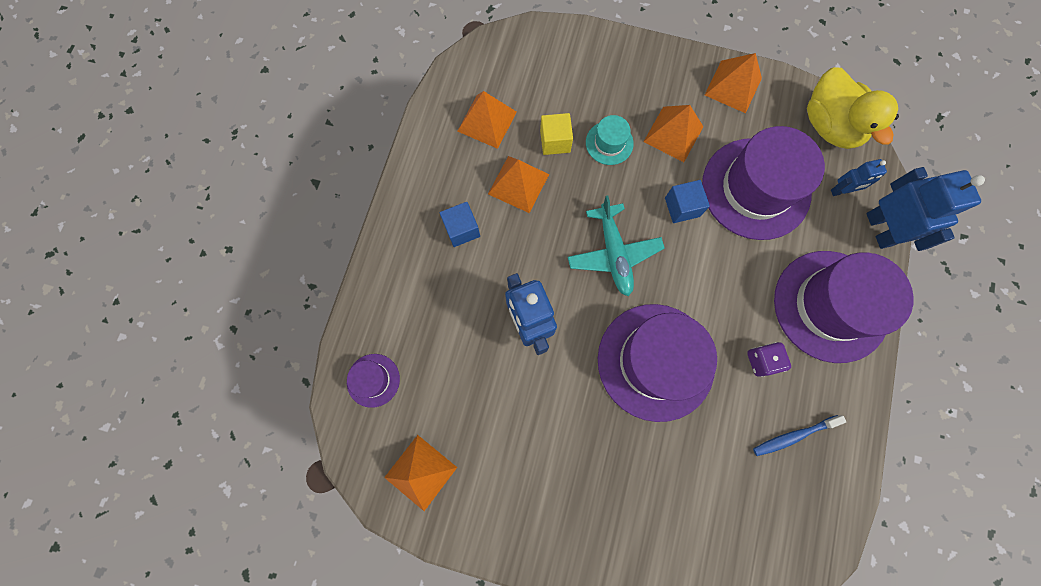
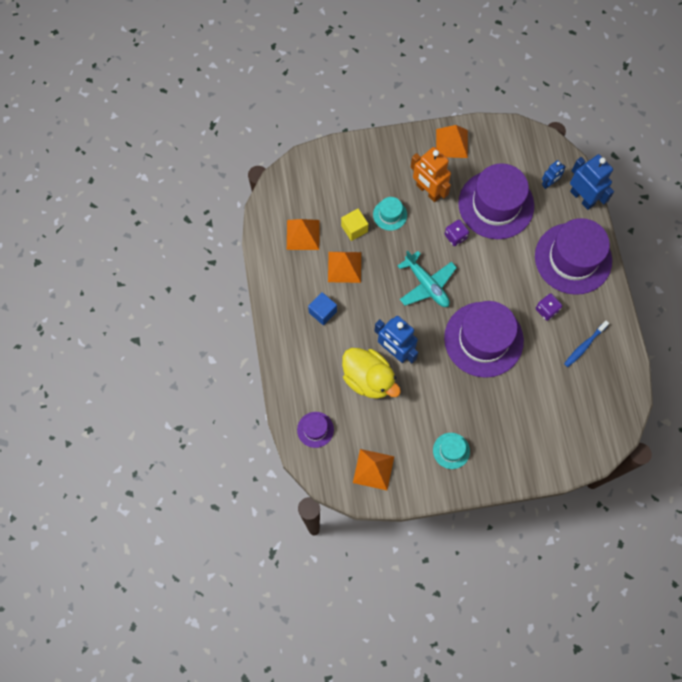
camera: 25 degrees left, 5 degrees down
(537, 497) = (451, 450): none -> turquoise hat
(673, 134) = (428, 191): orange pyramid -> orange robot
(682, 207) = (455, 236): blue cube -> purple dice
(829, 126) = (524, 144): yellow duck -> yellow duck (368, 379)

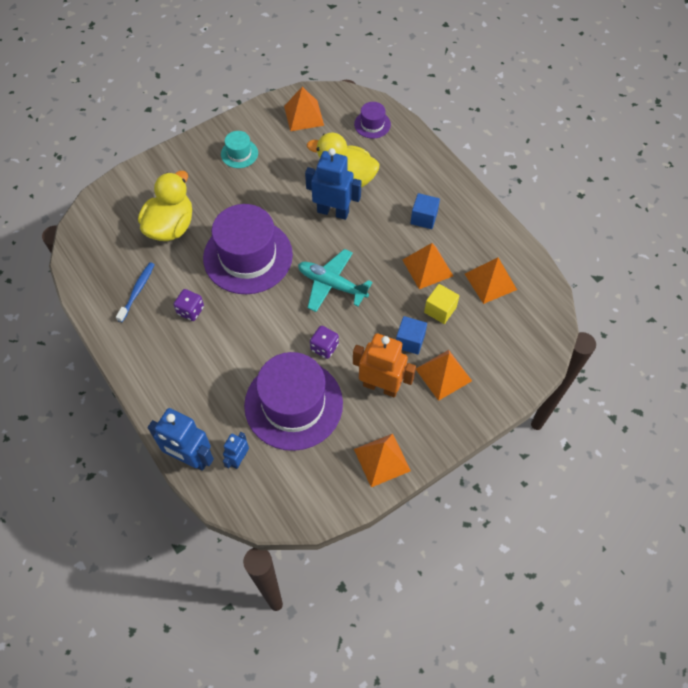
camera: 155 degrees right, 10 degrees down
(379, 181) = (443, 374): none -> orange pyramid
(390, 215) = (410, 341): turquoise hat -> blue cube
(538, 397) = (170, 226): none -> yellow duck
(573, 258) = (178, 378): purple hat -> none

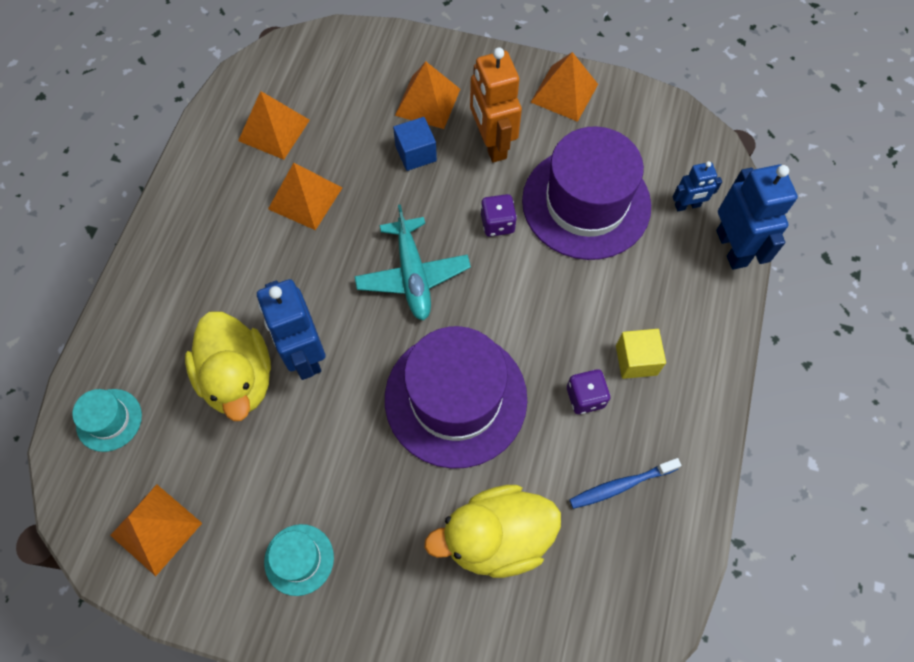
camera: 130 degrees left, 5 degrees up
(372, 124) = (109, 420): purple hat -> turquoise hat
(424, 218) = (233, 248): blue cube -> none
(440, 310) = (352, 152): yellow cube -> yellow cube (636, 360)

